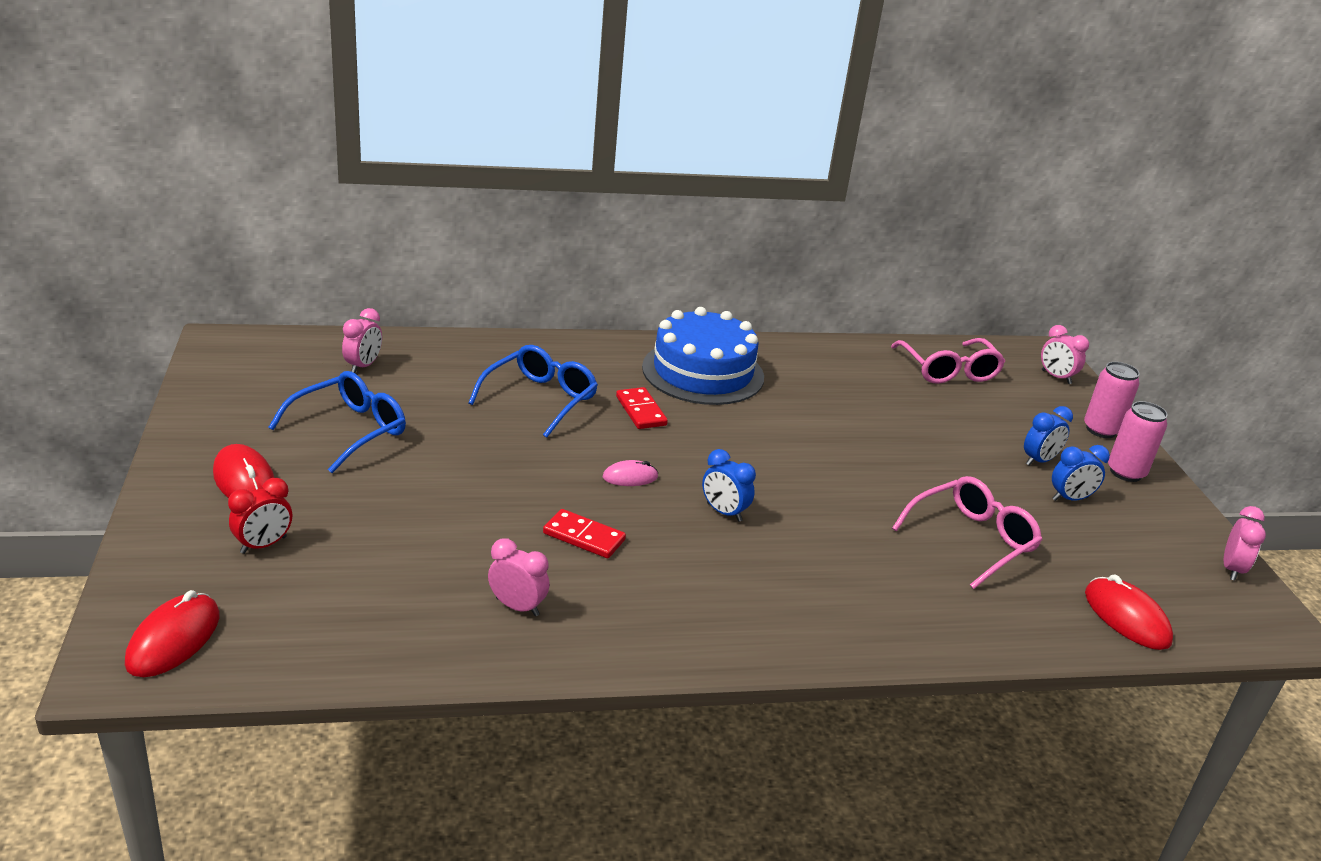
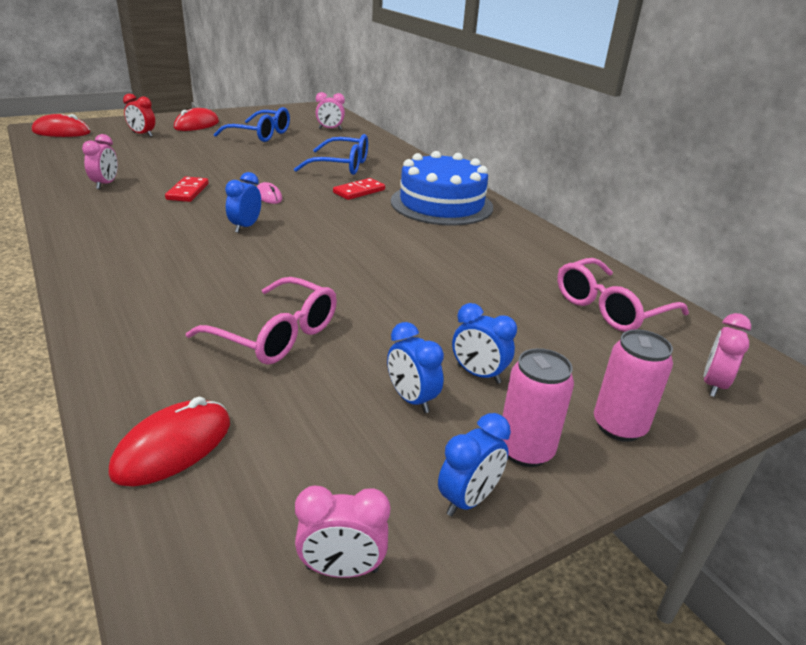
camera: 70 degrees right, 0 degrees up
(1172, 509) = (468, 499): none -> blue clock

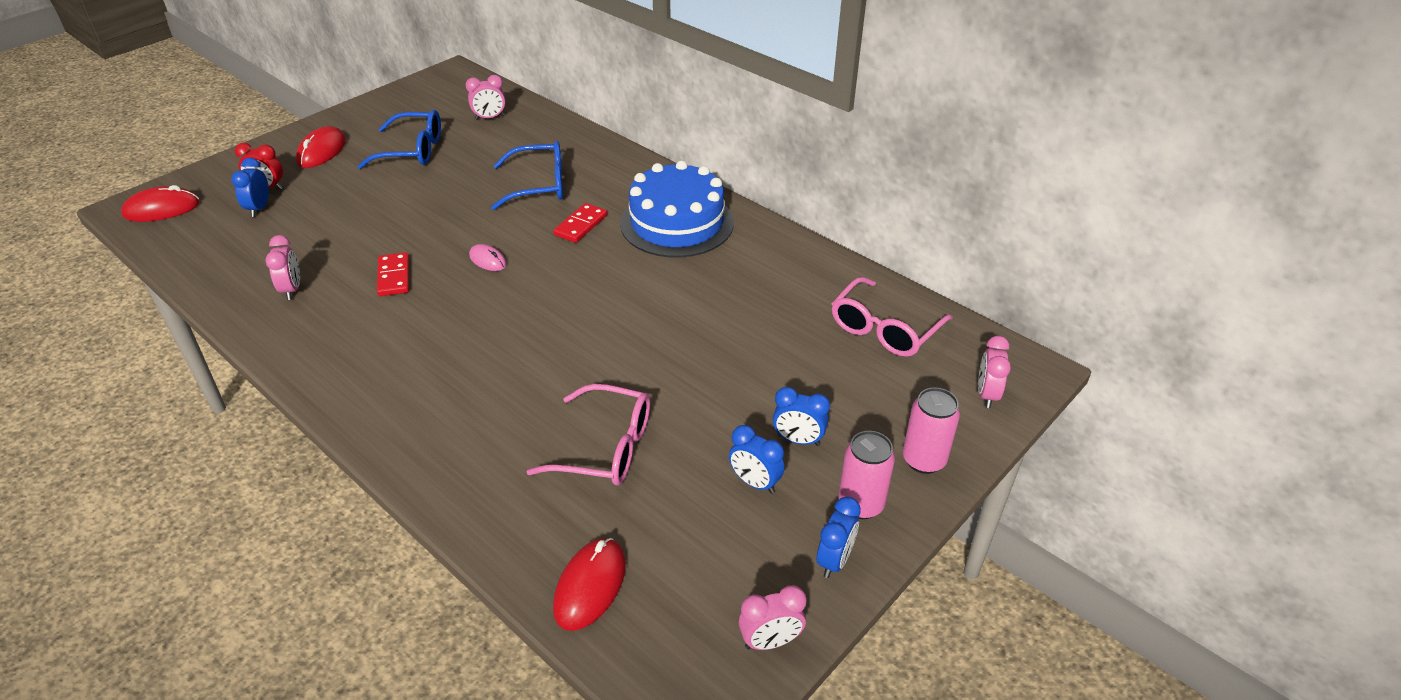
camera: 15 degrees left, 10 degrees up
(245, 227) = (492, 315): blue clock -> blue clock (259, 208)

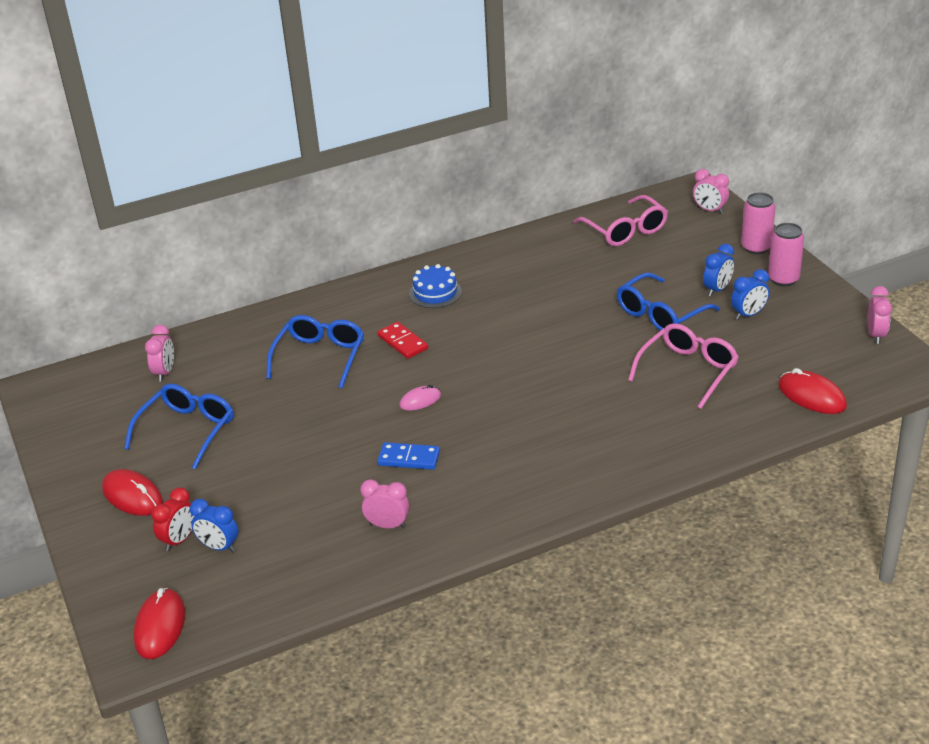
camera: 65 degrees left, 5 degrees down
(394, 276) = (409, 458): red domino -> blue domino
(677, 223) = (435, 292): blue cake -> blue cake, size x0.51
(716, 398) = (660, 314): none -> blue glasses
(834, 560) = (824, 299): blue clock -> none

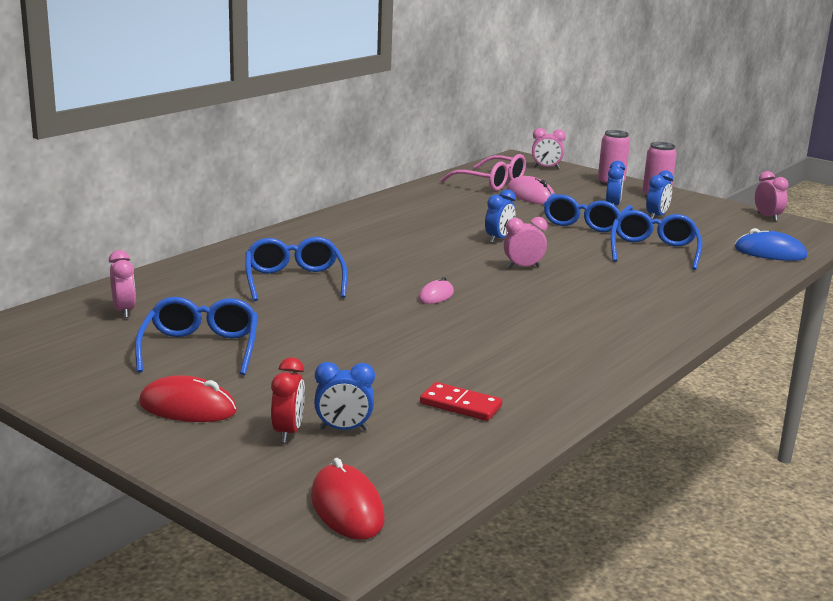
camera: 30 degrees left, 15 degrees down
(387, 525) = (512, 382): pink clock -> pink clock (523, 267)
(403, 342) = (370, 262): red domino -> red domino (460, 405)
(409, 458) = (474, 334): blue domino -> none
(435, 292) = (363, 230): blue cake -> none
(549, 326) = (498, 239): none -> blue clock
(645, 260) = (530, 196): none -> pink mouse
(688, 371) = (653, 250): pink glasses -> blue glasses
(811, 396) = (770, 253): red mouse -> blue mouse

